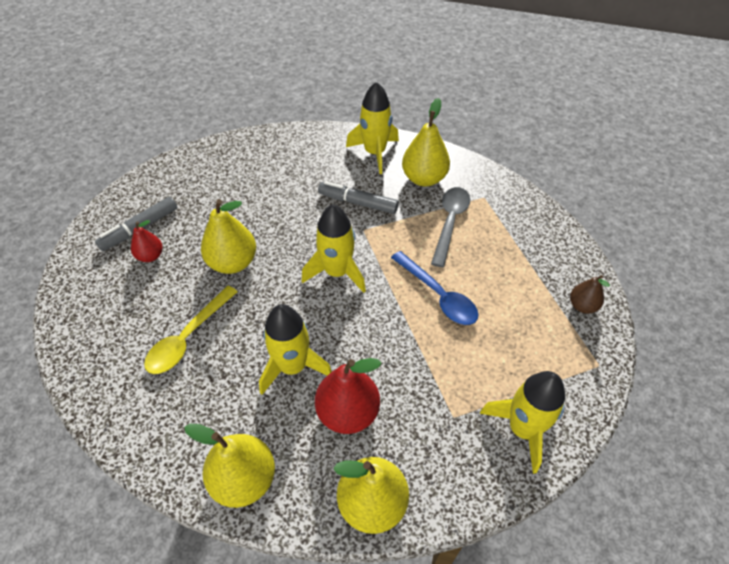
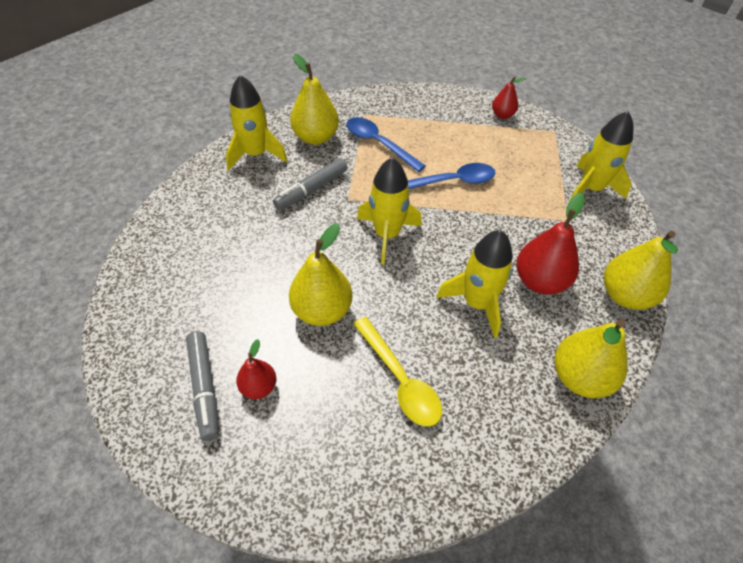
camera: 65 degrees left, 0 degrees up
(450, 222) = (378, 143): grey spoon -> blue spoon
(582, 306) = (502, 115): brown pear -> red pear

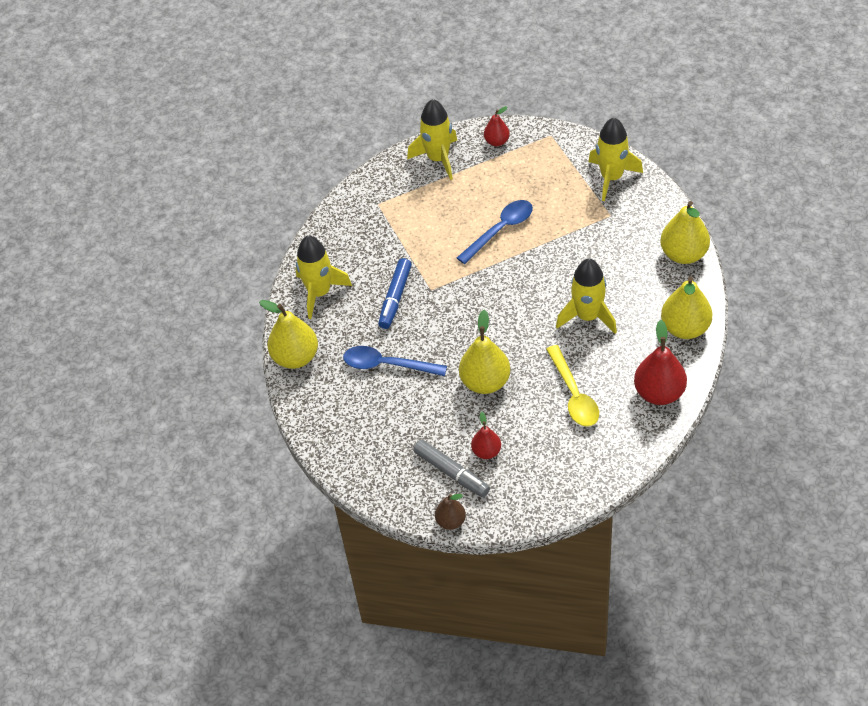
camera: 25 degrees left, 0 degrees up
(151, 446) = (451, 521): none -> brown pear
(311, 190) = (395, 298): grey marker -> blue marker
(316, 137) = (356, 250): yellow pear -> yellow pear (295, 357)
(378, 143) = (414, 227): blue spoon -> blue spoon (386, 365)
(387, 235) = (485, 302): yellow rocket -> yellow rocket (438, 159)
(400, 380) = (574, 395): yellow spoon -> yellow spoon turned 45 degrees clockwise
(540, 281) = (620, 276): red pear -> red pear (659, 393)

